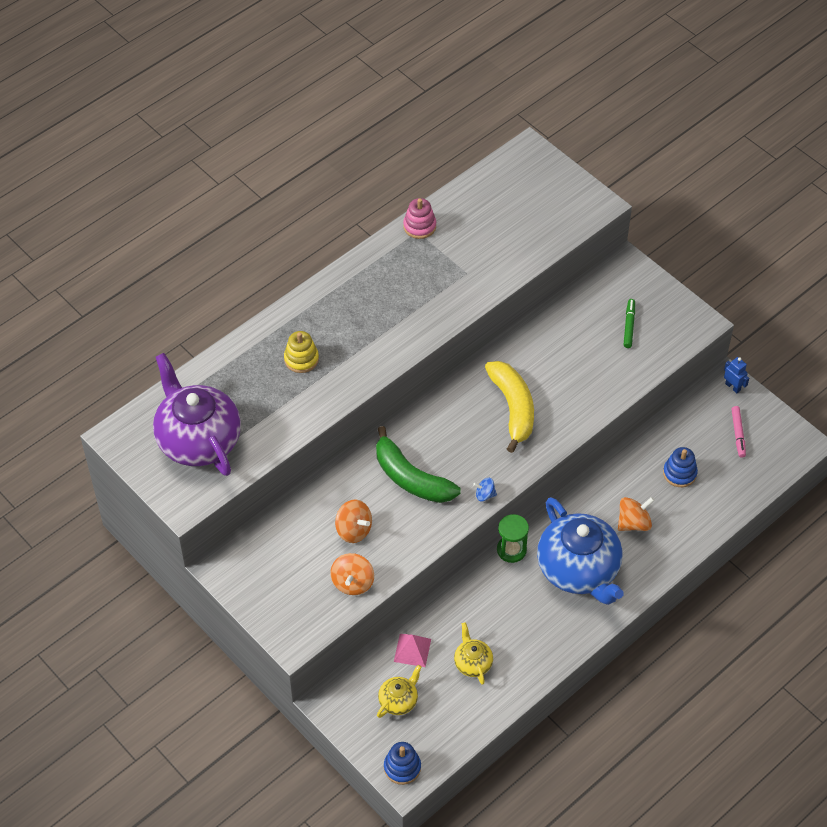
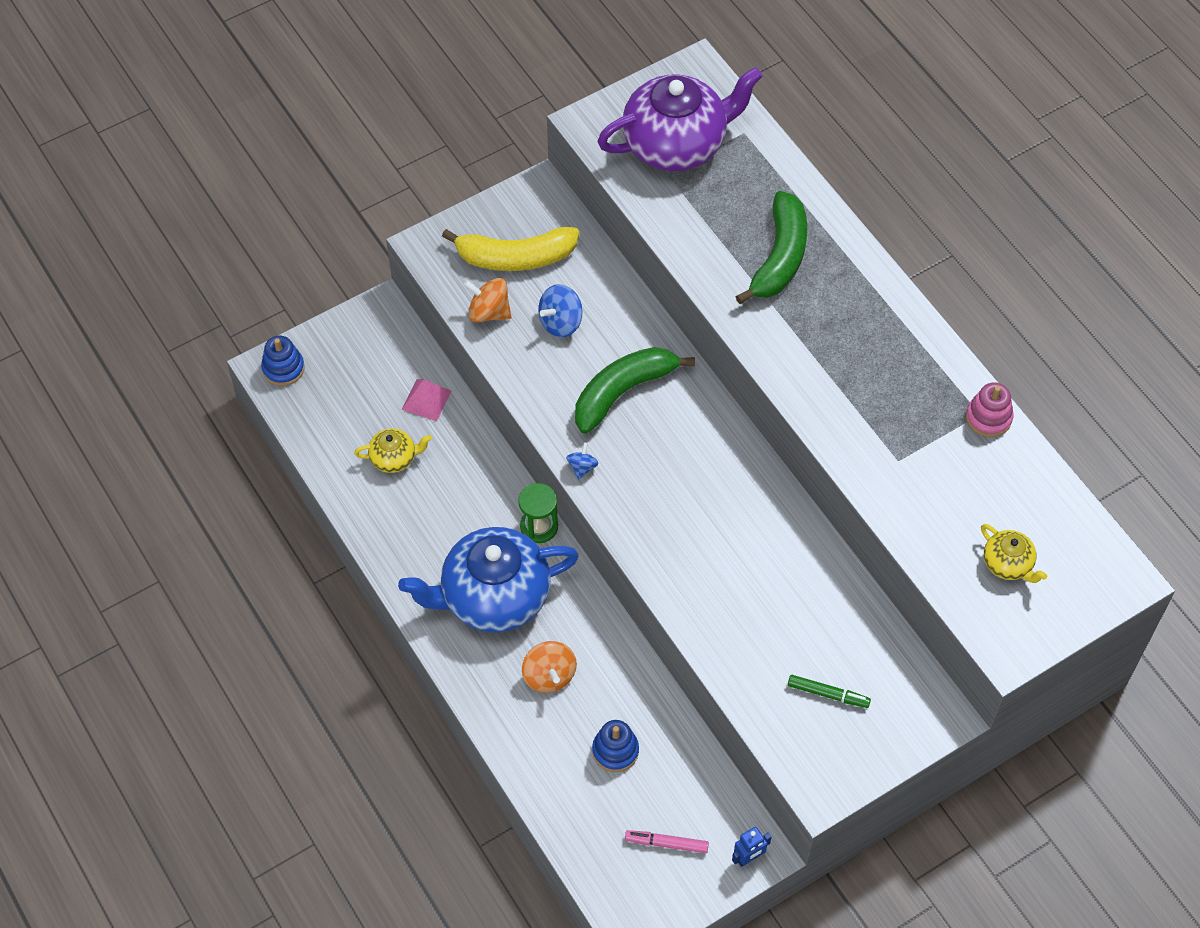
camera: 100 degrees right, 5 degrees up
(301, 359) = (780, 257): yellow stacking toy -> green banana
(353, 530) = (561, 322): orange spinning top -> blue spinning top
(399, 701) = (365, 377): yellow teapot -> yellow teapot (1008, 564)
(513, 408) = (710, 523): yellow banana -> yellow banana (515, 257)

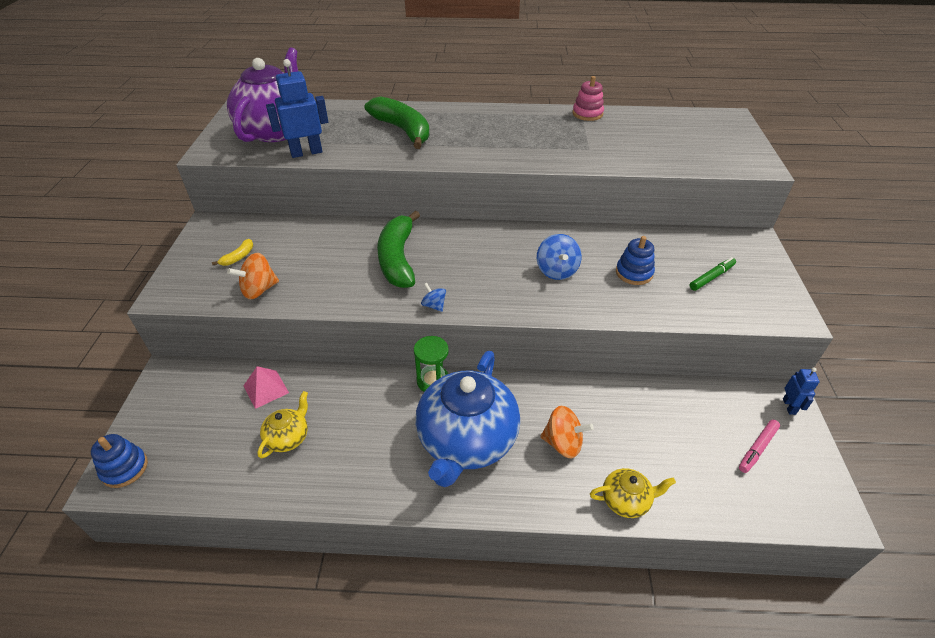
camera: 55 degrees left, 15 degrees down
(515, 257) = (238, 257): yellow banana -> yellow banana, size x0.41
(561, 322) = (313, 261): blue spinning top -> blue spinning top (556, 270)
(615, 750) = (656, 437): blue stacking toy -> blue stacking toy (634, 273)
(659, 205) = (306, 152): none -> blue robot
(1008, 564) = (694, 143): yellow teapot -> yellow teapot (626, 500)

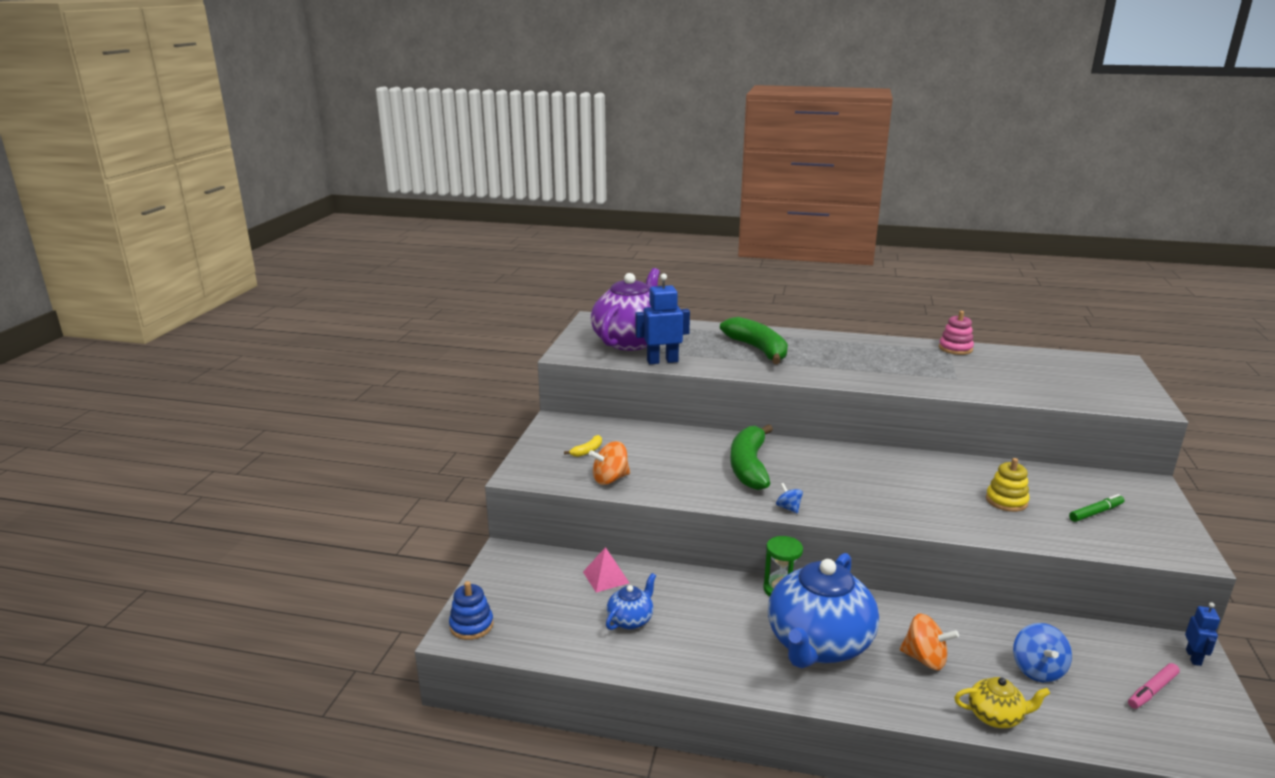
camera: 10 degrees right, 20 degrees down
(288, 437) = (631, 620): yellow teapot -> blue teapot
(556, 270) = (920, 491): blue spinning top -> blue spinning top (1037, 670)
(634, 273) = (1006, 501): blue stacking toy -> yellow stacking toy

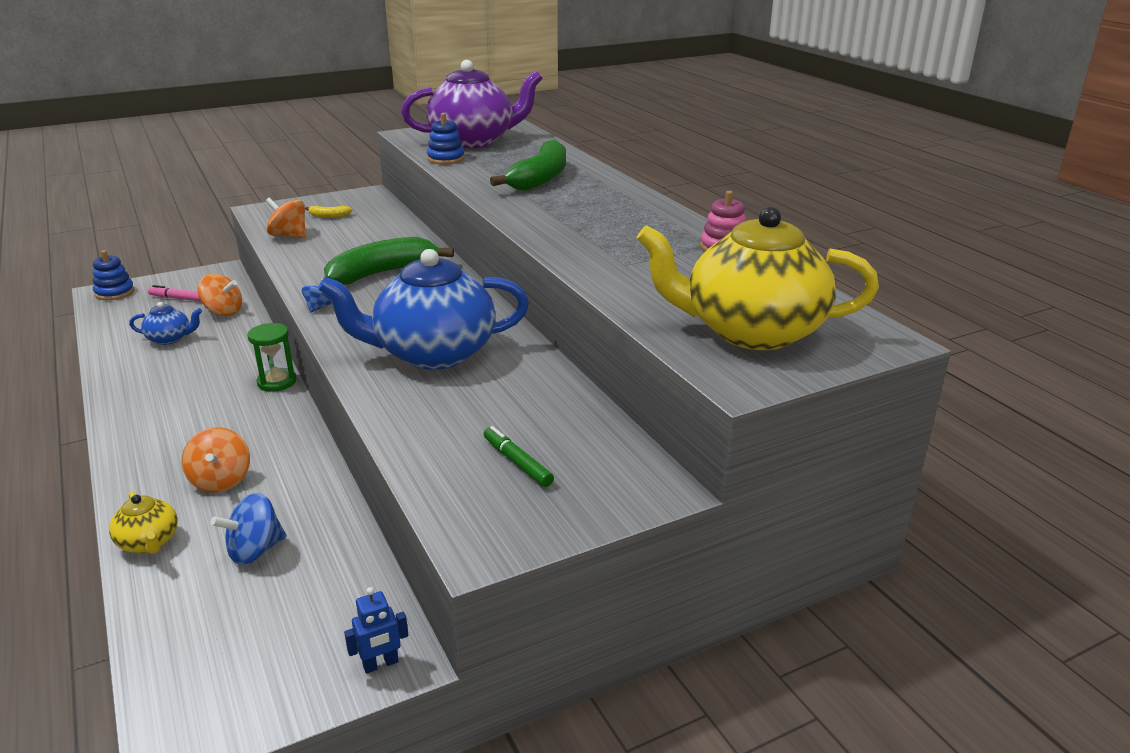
camera: 50 degrees right, 5 degrees up
(606, 577) = (223, 312): pink pyramid -> orange spinning top
(662, 361) = (446, 159): blue robot -> blue stacking toy
(818, 644) = (200, 422): blue teapot -> blue teapot (433, 353)
(1006, 501) = (474, 403): yellow stacking toy -> none
(1086, 383) = (751, 331): none -> yellow teapot
(1095, 512) = (517, 462): green marker -> green marker turned 150 degrees counterclockwise
(1152, 690) = (275, 640): pink marker -> pink marker (180, 299)

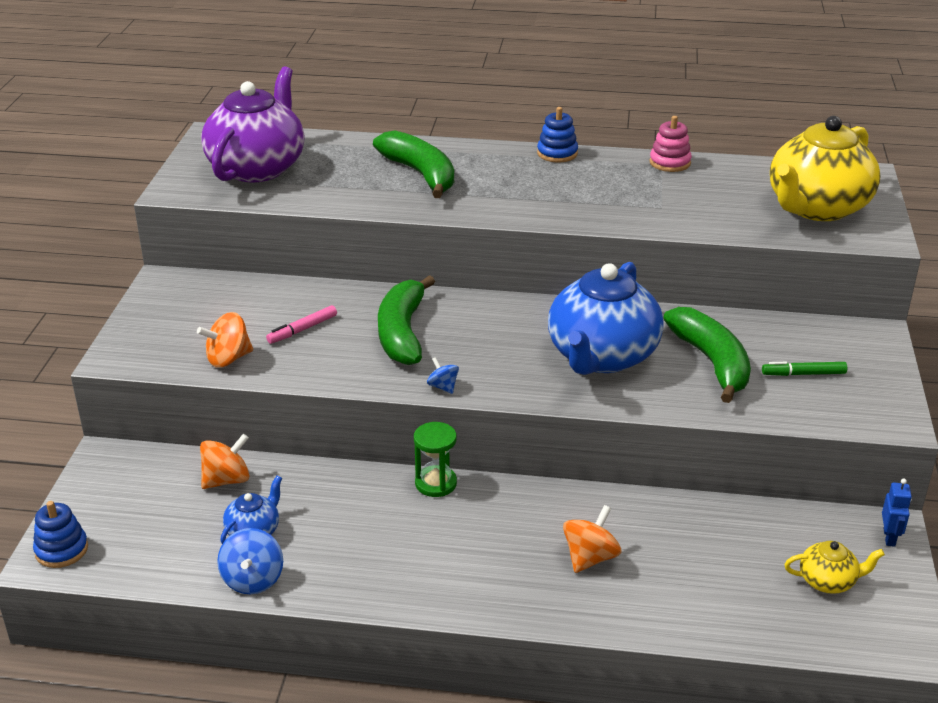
camera: 55 degrees left, 5 degrees up
(149, 542) = (656, 619): yellow teapot -> yellow teapot (828, 581)
(180, 299) = (149, 503): pink marker -> pink marker (302, 330)
(221, 480) = (590, 558): orange spinning top -> orange spinning top turned 75 degrees counterclockwise
(255, 551) = (713, 562): blue spinning top -> blue spinning top (253, 579)
(329, 216) = (202, 321): yellow banana -> none
(446, 159) = (295, 197): blue stacking toy -> blue stacking toy (557, 153)
(482, 406) = (712, 362): none -> green banana

